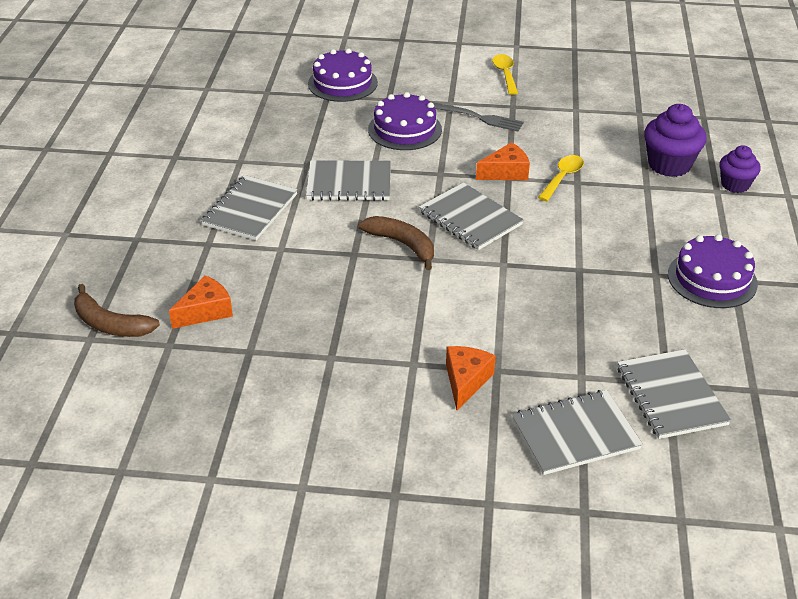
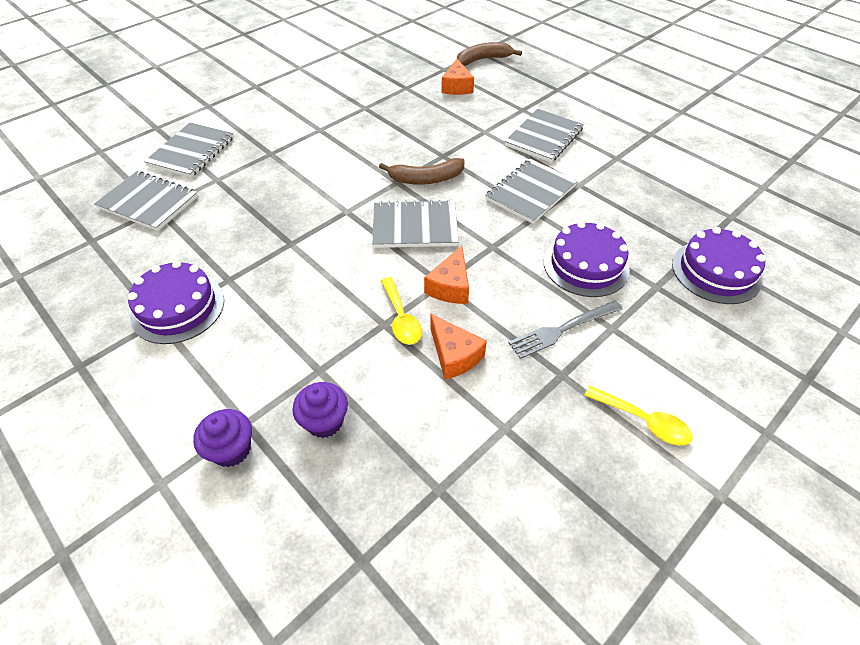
camera: 130 degrees right, 10 degrees up
(250, 210) = (543, 137): grey notebook -> grey notebook turned 60 degrees clockwise
(466, 381) = (280, 139): orange cheese -> orange cheese (454, 355)
(669, 165) = (324, 421): purple cupcake -> purple cupcake, size x0.64

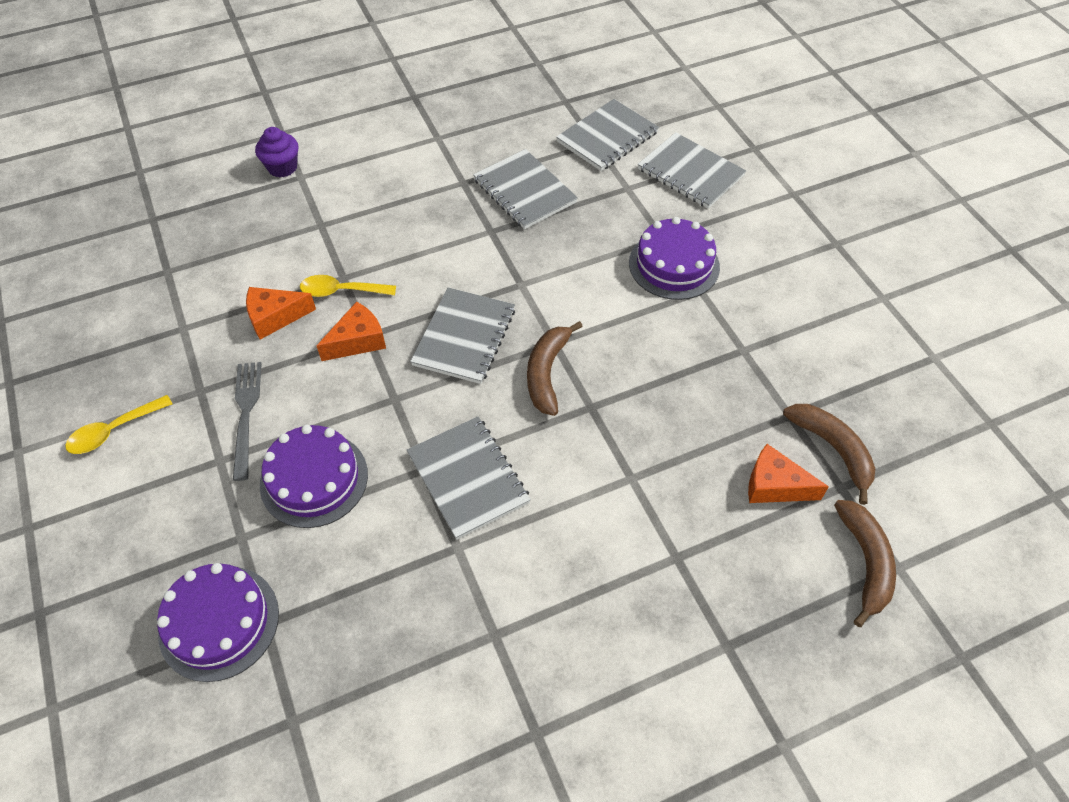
camera: 110 degrees right, 5 degrees up
(178, 308) = (445, 149): purple cake -> purple cake (674, 265)
(324, 421) = (269, 219): purple cupcake -> none
(421, 73) = (833, 449): none -> brown banana
(450, 286) = (358, 341): orange cheese -> orange cheese turned 105 degrees clockwise
(543, 137) = (587, 552): grey notebook -> grey notebook (525, 191)

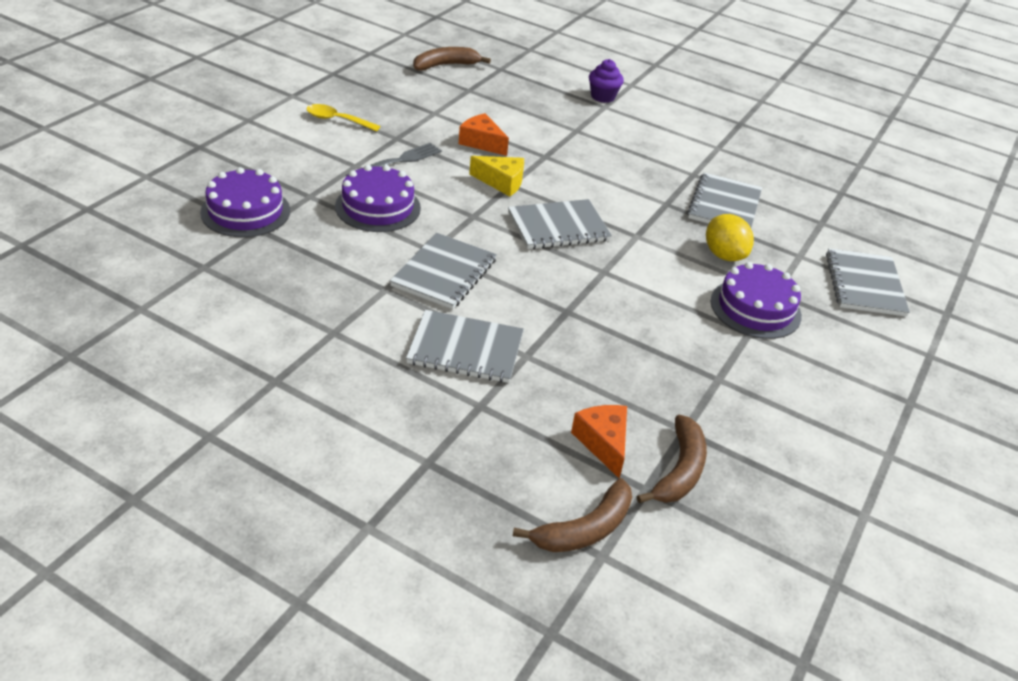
camera: 50 degrees right, 15 degrees down
(341, 291) = (533, 160): yellow spoon -> none
(358, 341) = (501, 182): orange cheese -> yellow cheese
(547, 373) = (572, 277): brown banana -> brown banana (445, 65)
(592, 239) = (724, 255): none -> yellow lemon
(607, 137) = (836, 226): grey notebook -> grey notebook (465, 349)

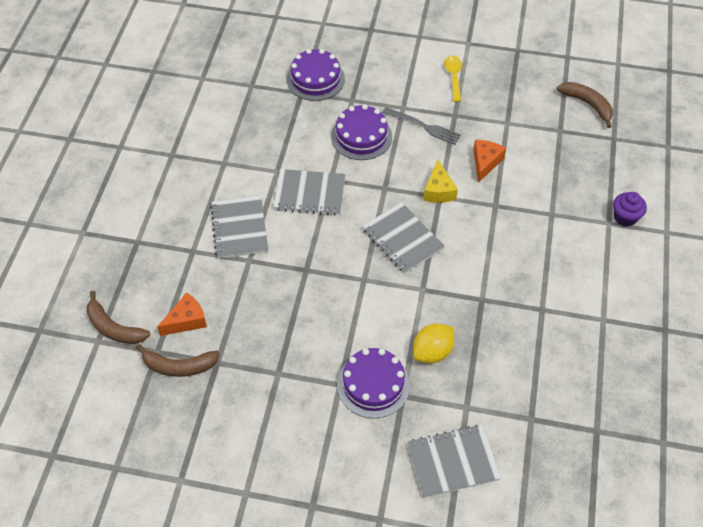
camera: 75 degrees right, 15 degrees up
(724, 205) = (507, 340): grey notebook -> none

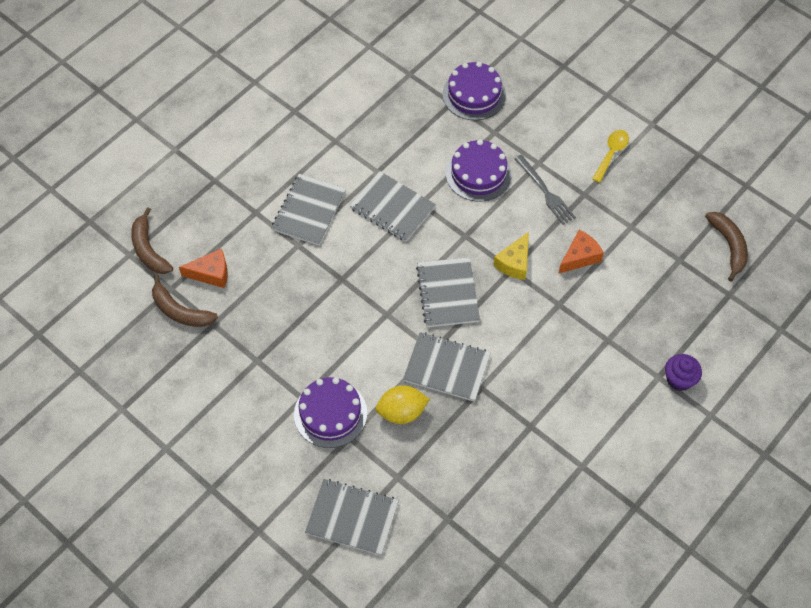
camera: 30 degrees right, 5 degrees up
(443, 298) = (446, 368): none -> grey notebook

